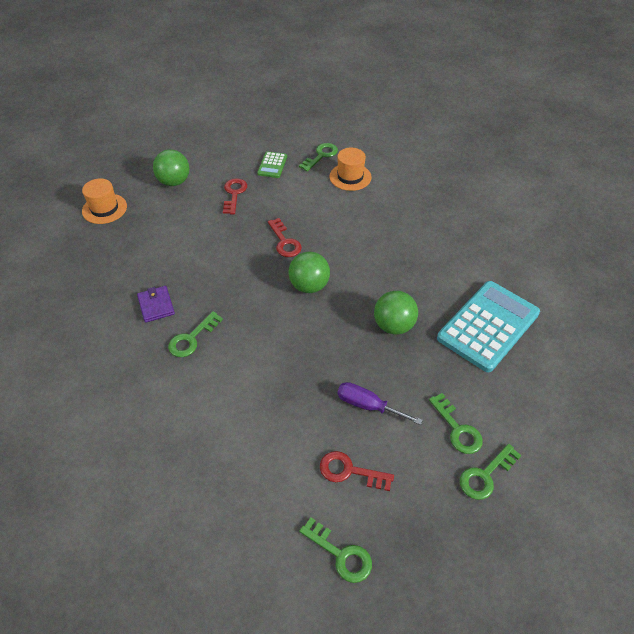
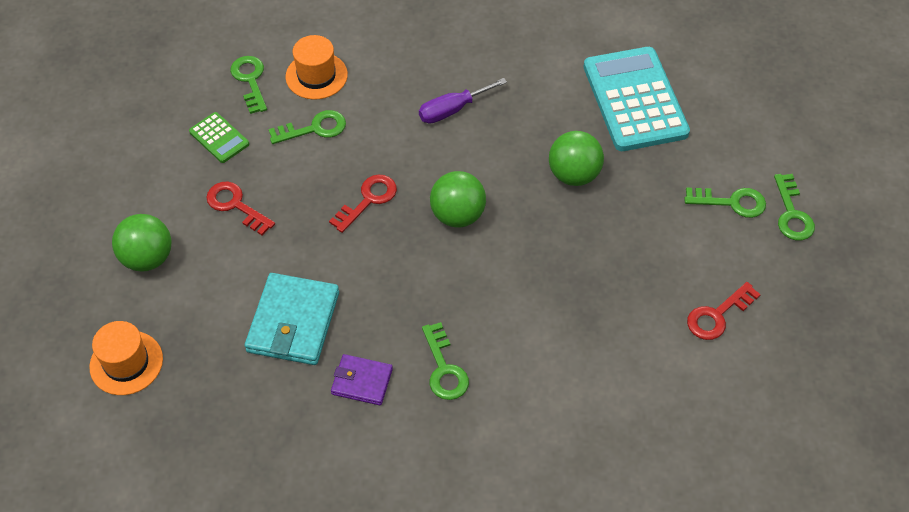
camera: 55 degrees left, 5 degrees up
(175, 256) = (293, 322): none -> turquoise wallet
(284, 242) = (368, 200): red key -> red key turned 60 degrees counterclockwise
(341, 554) = (796, 372): green key -> green key (314, 128)
(368, 405) = (655, 256): purple screwdriver -> purple screwdriver (452, 110)

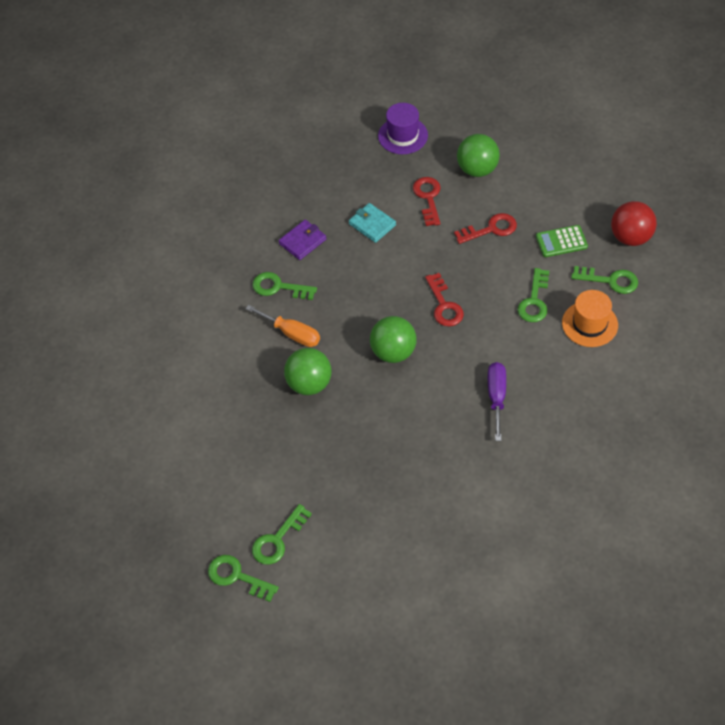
camera: 125 degrees right, 0 degrees up
(126, 363) = (403, 135): orange hat -> purple hat
(181, 85) = (630, 237): none -> red ball
(293, 322) = (372, 224): turquoise wallet -> turquoise wallet, size x0.58
(498, 319) = (292, 333): none -> orange screwdriver
(574, 175) = (378, 445): green ball -> green ball (309, 384)
(635, 100) = (423, 534): turquoise calculator -> none
(717, 315) = (195, 466): red key -> red key (428, 198)

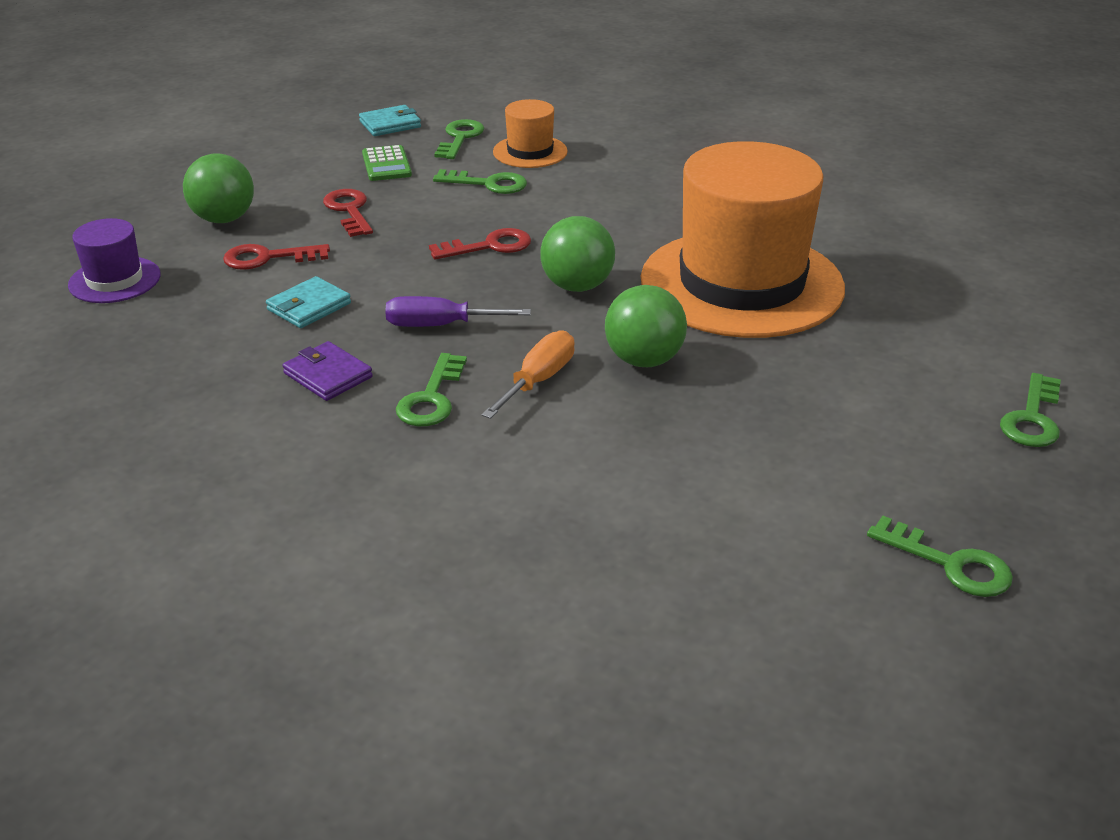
camera: 95 degrees left, 20 degrees down
(277, 540) = (948, 381): green key -> green key (950, 564)
(395, 442) = (741, 283): none -> orange hat
(496, 397) = (652, 211): purple screwdriver -> purple screwdriver (440, 325)
(630, 237) = (390, 124): red ball -> turquoise wallet

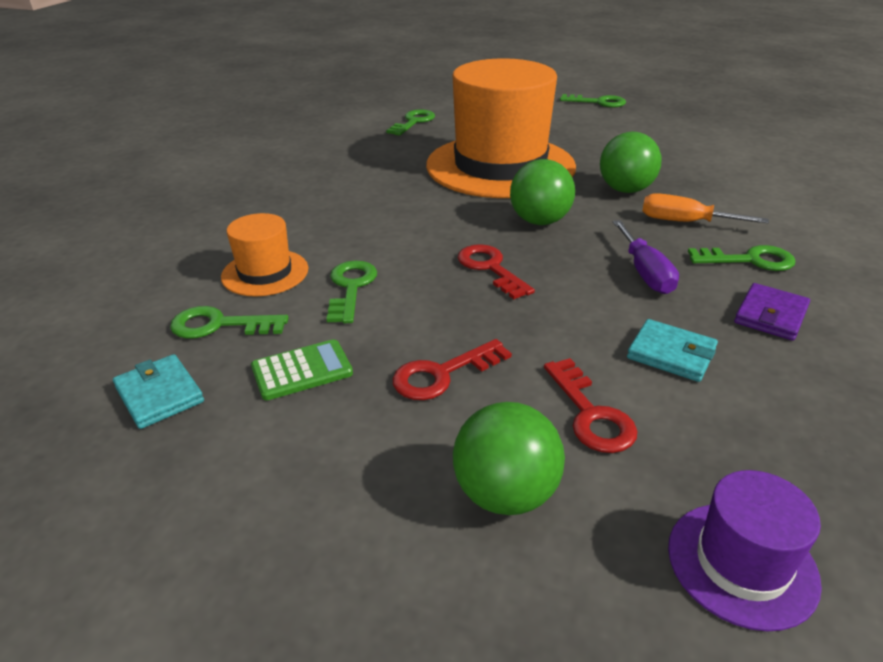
camera: 100 degrees left, 0 degrees up
(950, 564) = (734, 118): green key -> green key (413, 122)

